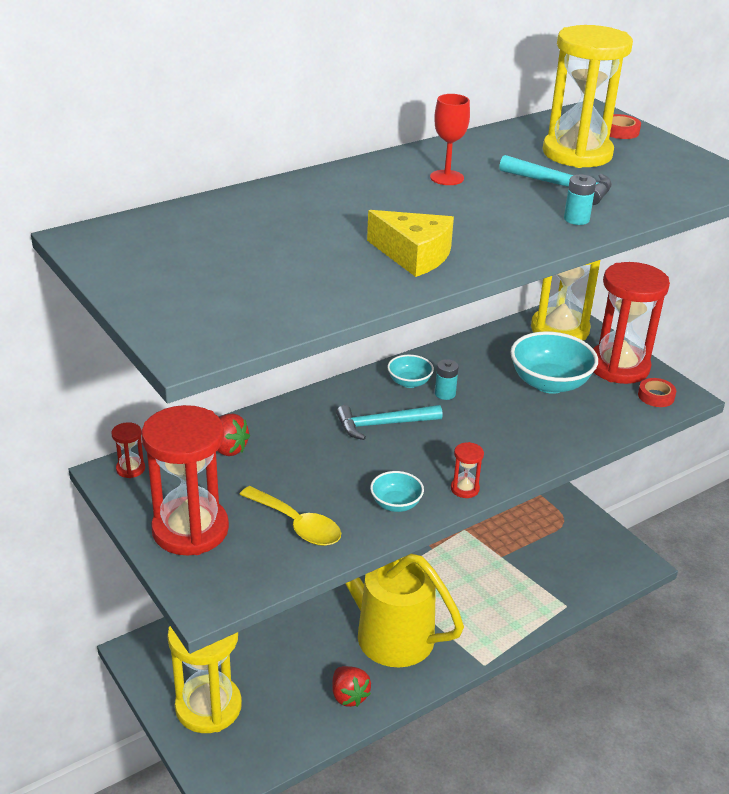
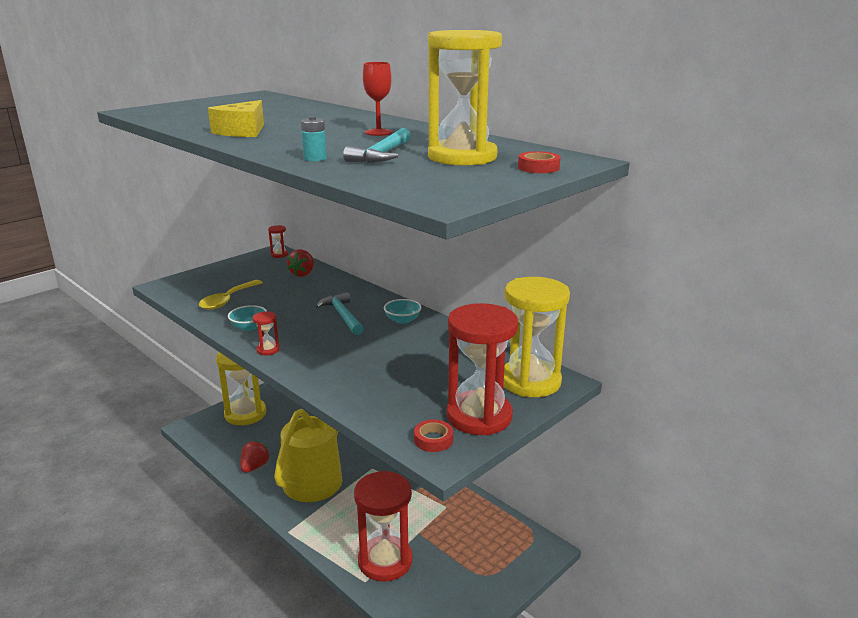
camera: 80 degrees right, 10 degrees down
(190, 530) = (224, 275): red hourglass -> red hourglass (385, 561)
(349, 696) = (254, 467): red strawberry -> red strawberry turned 150 degrees clockwise
(445, 394) = (392, 334): turquoise battery -> none
(549, 383) = (429, 379): turquoise bowl -> none

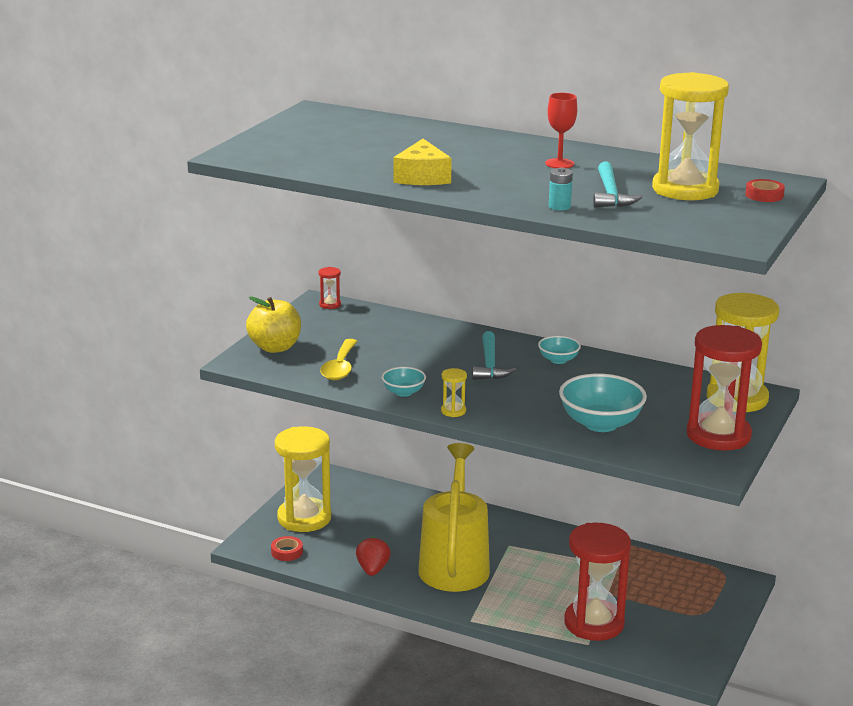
camera: 20 degrees left, 0 degrees up
(202, 279) = (275, 347): none -> yellow apple
(268, 350) = (453, 411): red hourglass -> yellow hourglass
(303, 274) = (388, 324): red strawberry -> none
(342, 315) = (489, 364): turquoise hammer -> turquoise hammer turned 135 degrees counterclockwise
(379, 383) = (600, 423): none -> turquoise bowl
(433, 440) = (696, 460): red tape -> red tape (287, 552)

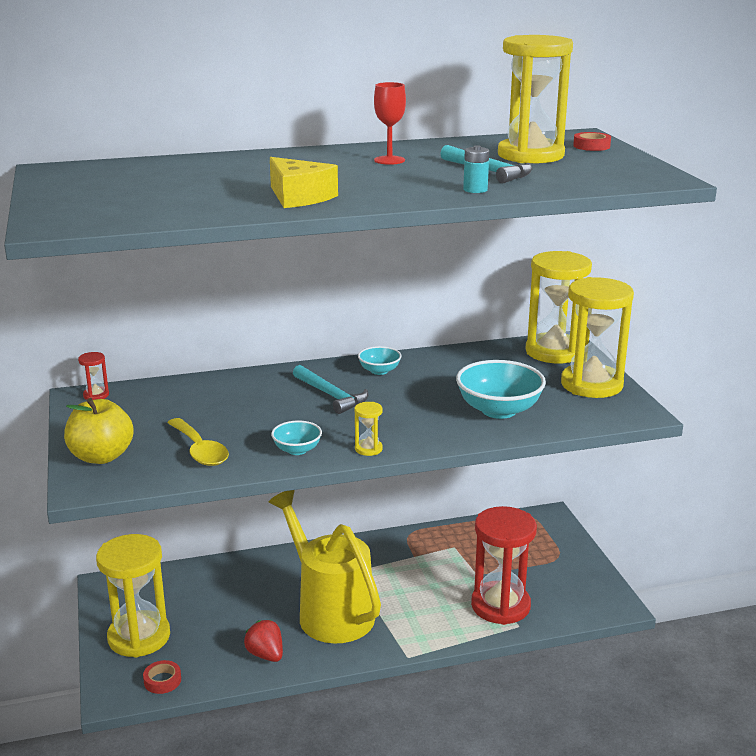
camera: 40 degrees left, 0 degrees up
(718, 435) = (591, 385): red hourglass -> yellow hourglass

